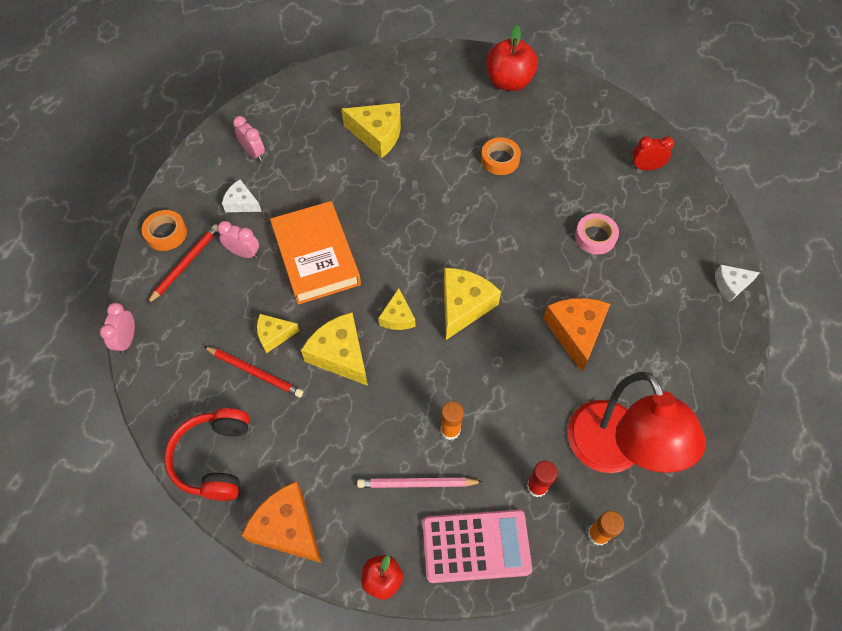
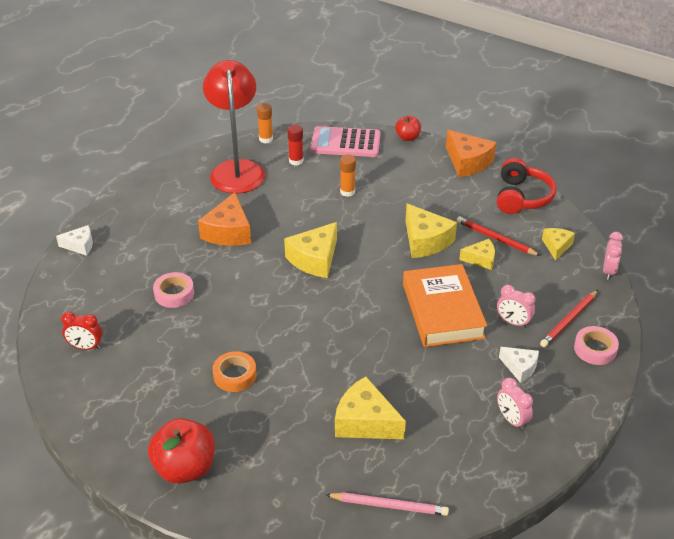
camera: 170 degrees left, 20 degrees down
(166, 233) = (595, 349): orange tape -> pink tape
(397, 317) = (373, 258): yellow cheese -> yellow cheese (556, 246)
(417, 484) = (377, 170): pink pencil -> pink pencil (389, 505)

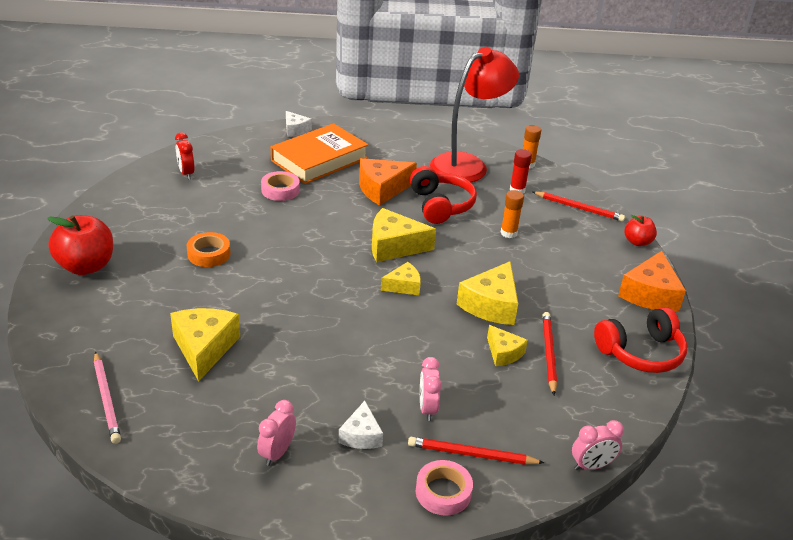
camera: 55 degrees right, 5 degrees down
(281, 210) = (440, 205): none -> red headphones
(345, 143) = (579, 208): pink calculator -> red pencil
(443, 311) = (398, 350): orange book -> orange book (319, 159)
(556, 246) = (587, 406): yellow cheese -> yellow cheese (403, 286)

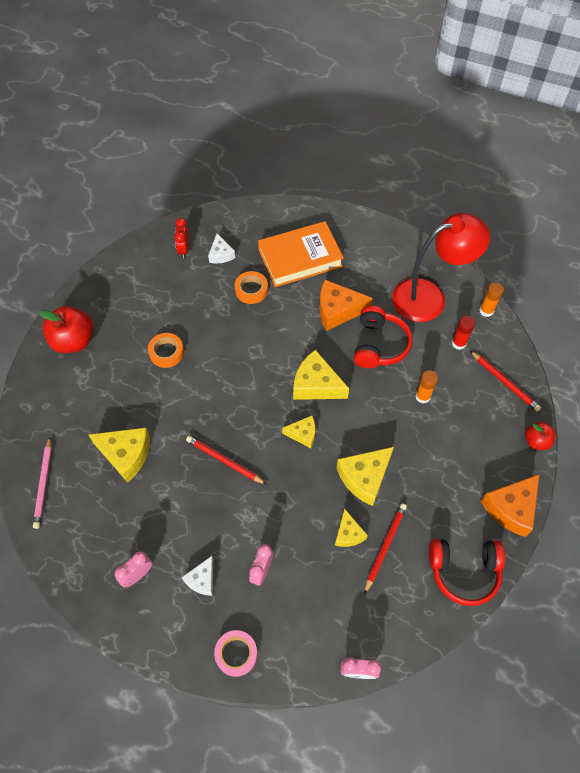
camera: 25 degrees right, 25 degrees up
(204, 348) = (126, 455): yellow cheese -> yellow cheese turned 90 degrees clockwise
(280, 190) = (251, 290): pink tape -> orange tape
(295, 130) = (296, 213): white cheese -> white cheese (221, 254)
(472, 454) = (273, 627): red pencil -> red pencil (224, 461)

